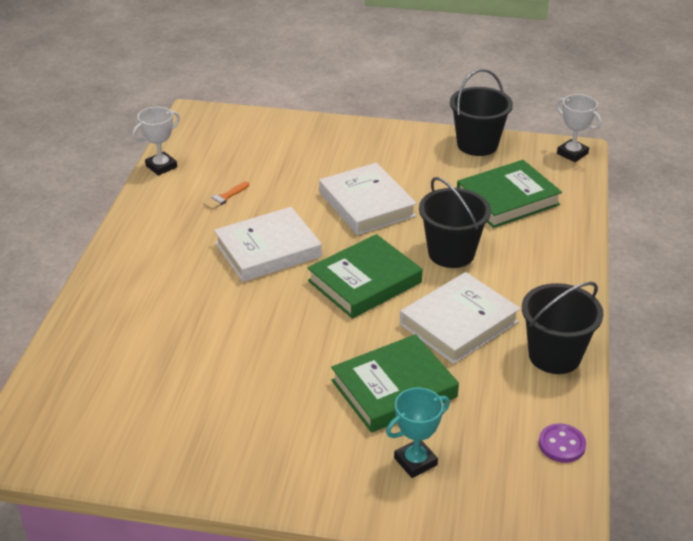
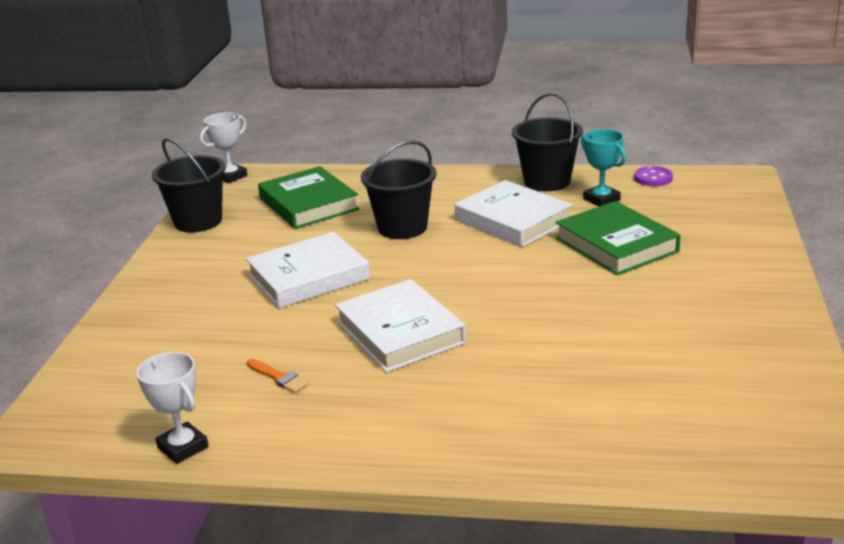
camera: 90 degrees left, 10 degrees down
(364, 282) = (455, 269): green book -> none
(415, 461) = (703, 231): turquoise trophy -> turquoise trophy (601, 199)

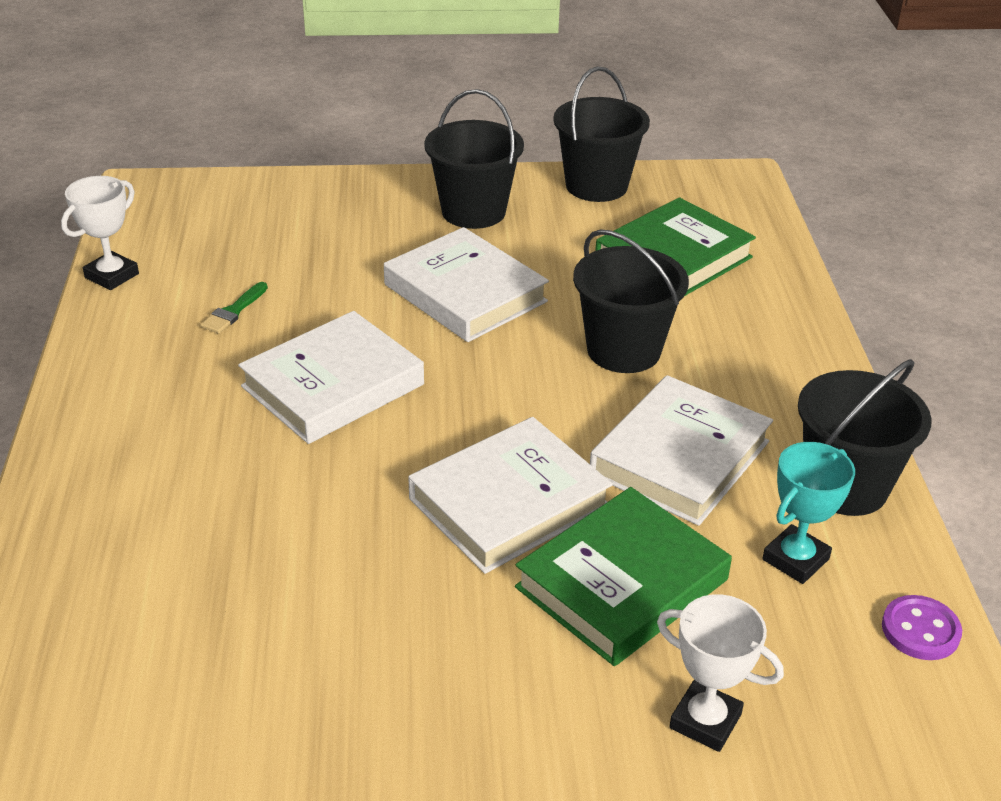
camera: 75 degrees right, 10 degrees up
(199, 269) = (473, 211): none -> black bucket
(231, 176) = (737, 183): white trophy -> white trophy (705, 721)
(279, 377) = (233, 311): orange brush -> green brush
(542, 273) = (509, 502): none -> white book

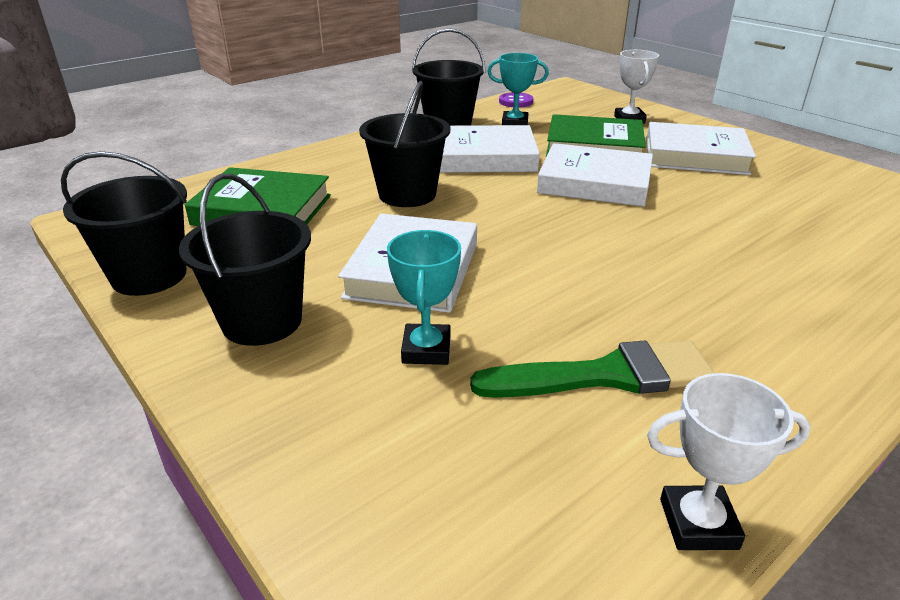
camera: 125 degrees left, 5 degrees down
(233, 311) = (606, 375): green brush -> green brush, size x2.13
(333, 386) = (605, 273): white book -> white book (695, 156)
(356, 258) = (426, 350): none -> turquoise trophy

